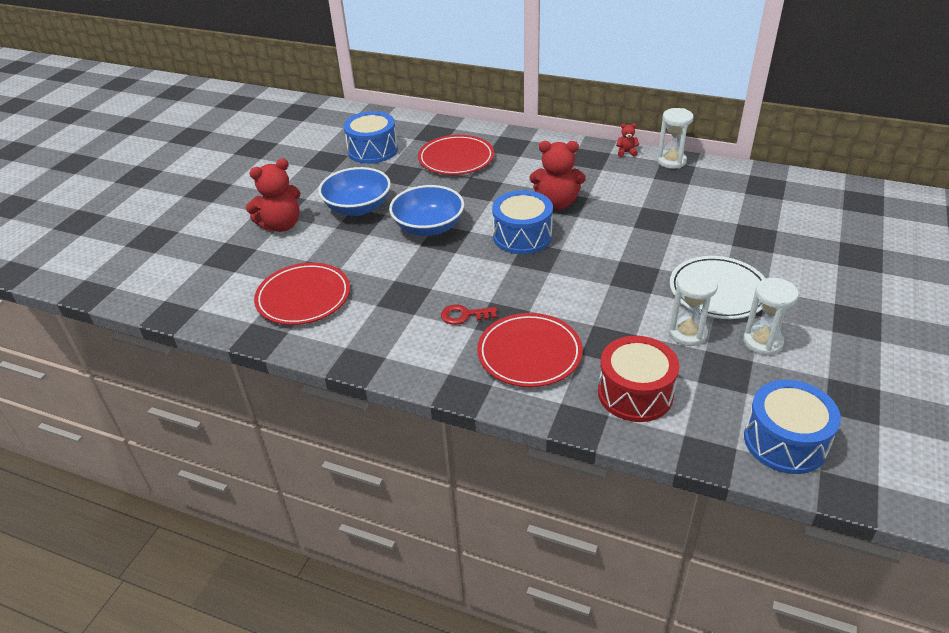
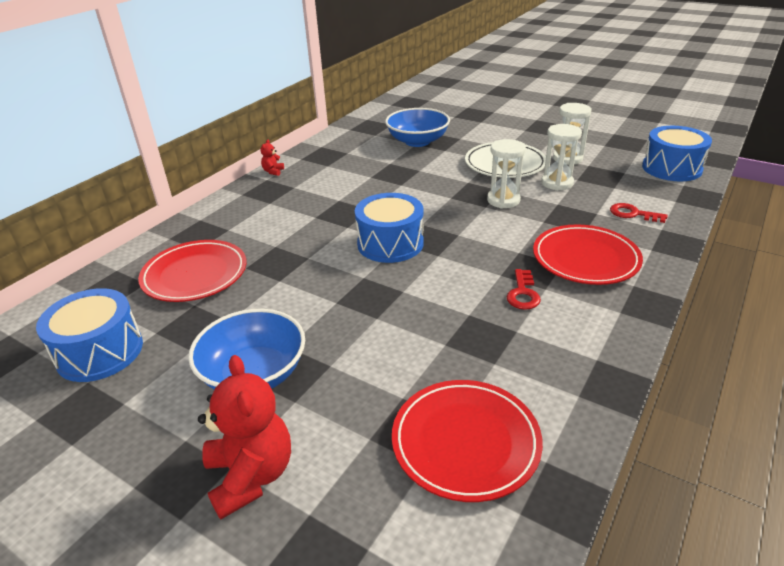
camera: 80 degrees left, 5 degrees down
(428, 227) = (340, 308): blue bowl -> blue bowl (417, 141)
(556, 203) = (340, 217): red teddy bear -> none
(635, 393) = (633, 214): red drum -> red key
(671, 161) = (306, 154): white hourglass -> white hourglass (503, 200)

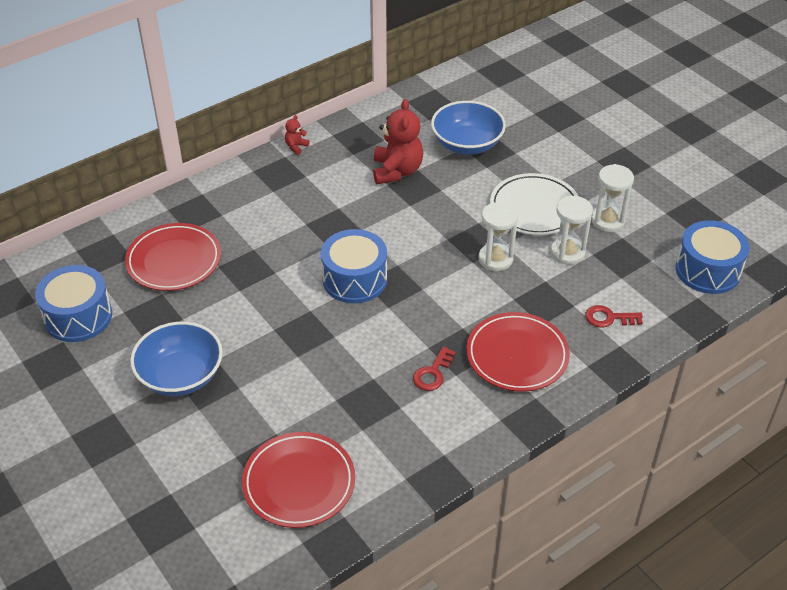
camera: 20 degrees right, 10 degrees up
(251, 475) = (146, 454): red teddy bear -> red teddy bear (397, 171)
(633, 214) = (609, 318): red key -> red key turned 45 degrees counterclockwise

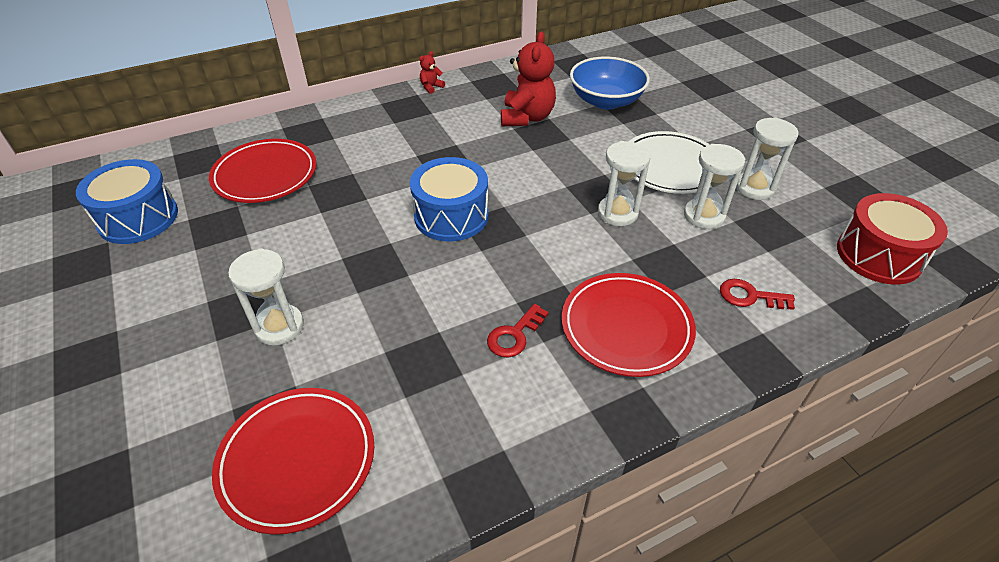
camera: 10 degrees right, 0 degrees up
(180, 376) = (214, 297): blue bowl -> none
(245, 392) = (279, 327): none -> white hourglass
(707, 270) = (878, 255): blue drum -> red drum

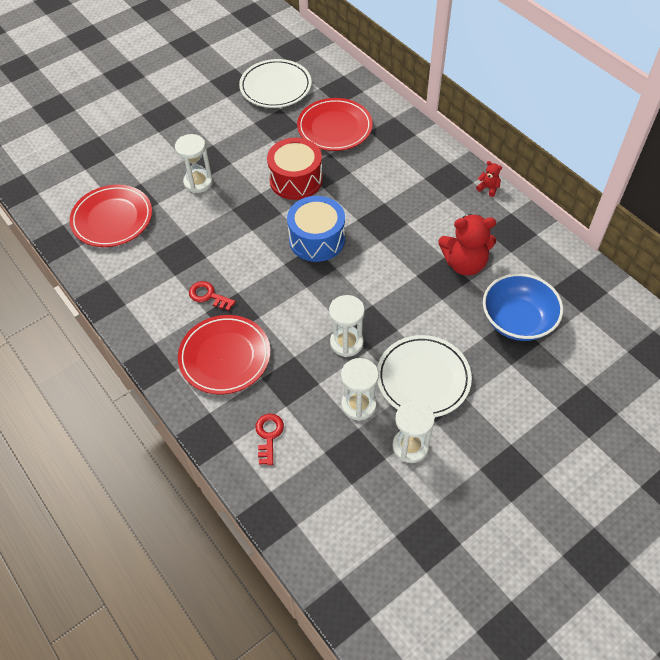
camera: 80 degrees right, 10 degrees up
(138, 218) = (275, 87): blue drum -> white plate
(878, 255) = (338, 541): red drum -> red drum (296, 180)

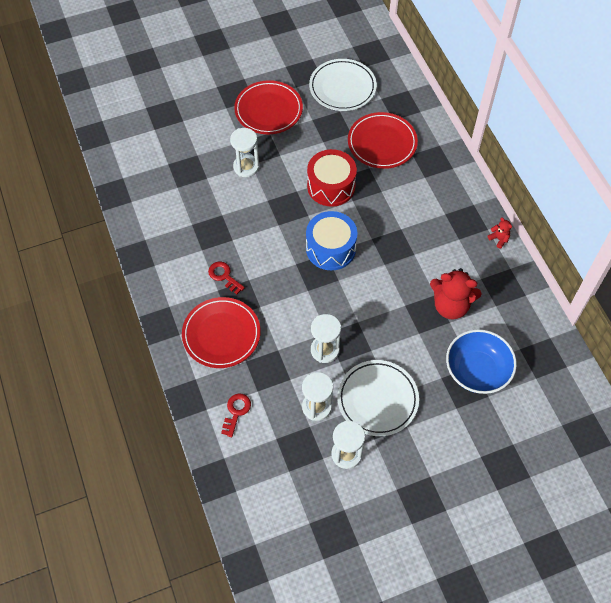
camera: 15 degrees right, 5 degrees up
(112, 219) = (164, 183): red plate -> red plate (268, 110)

